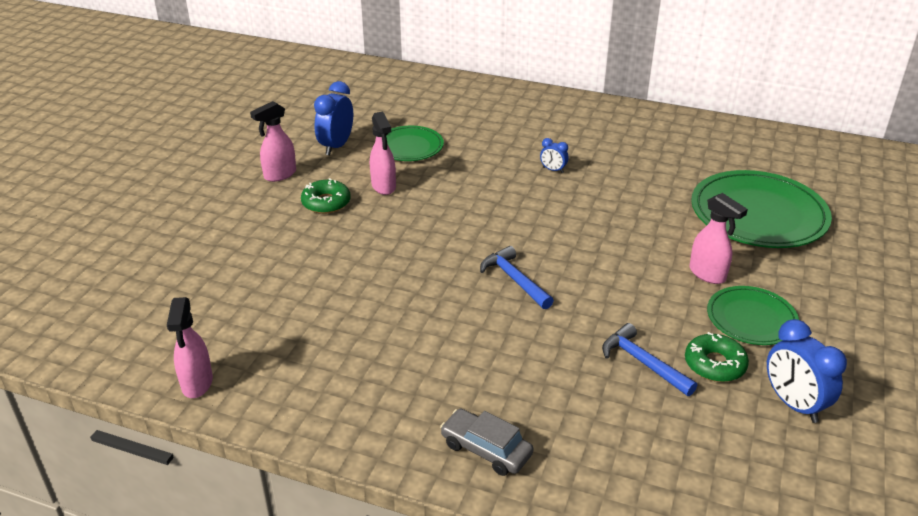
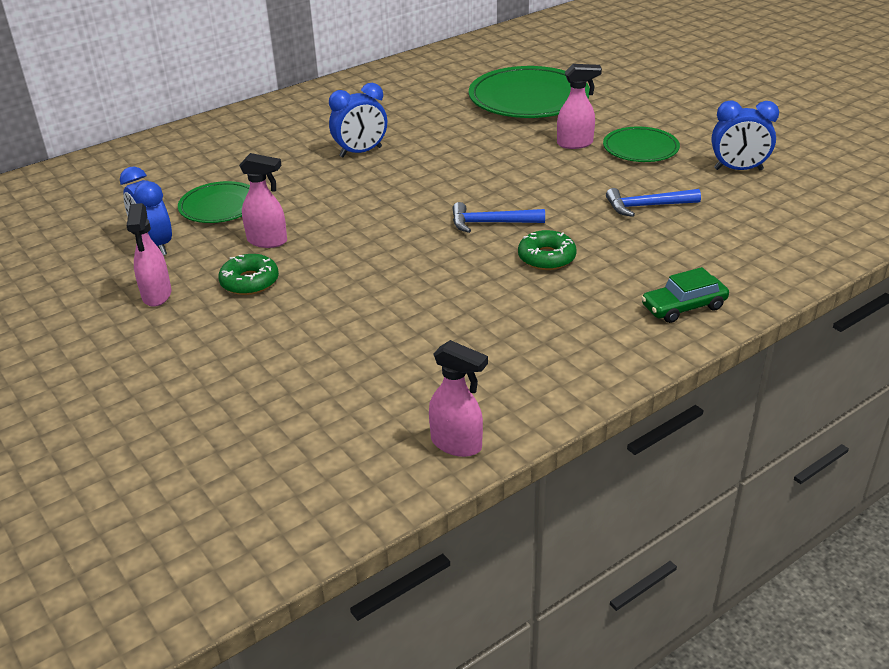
camera: 55 degrees left, 0 degrees up
(486, 449) = (683, 307): grey car -> green car
(553, 170) = (361, 152): blue clock -> blue clock, size x1.94
(714, 364) = (674, 180): green donut -> green donut (546, 257)

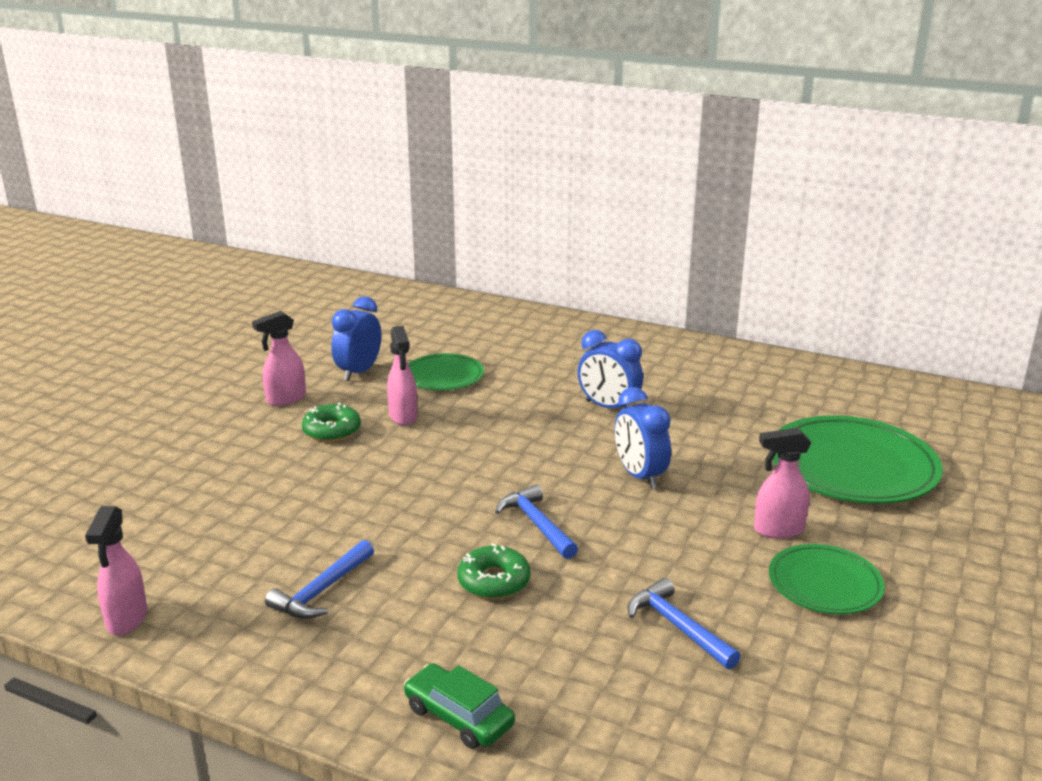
camera: 60 degrees right, 10 degrees down
(498, 335) = (321, 591): none -> blue hammer
(575, 144) = (777, 530): pink spray bottle -> pink spray bottle turned 120 degrees clockwise
(738, 169) = (864, 687): blue clock -> blue clock (639, 476)

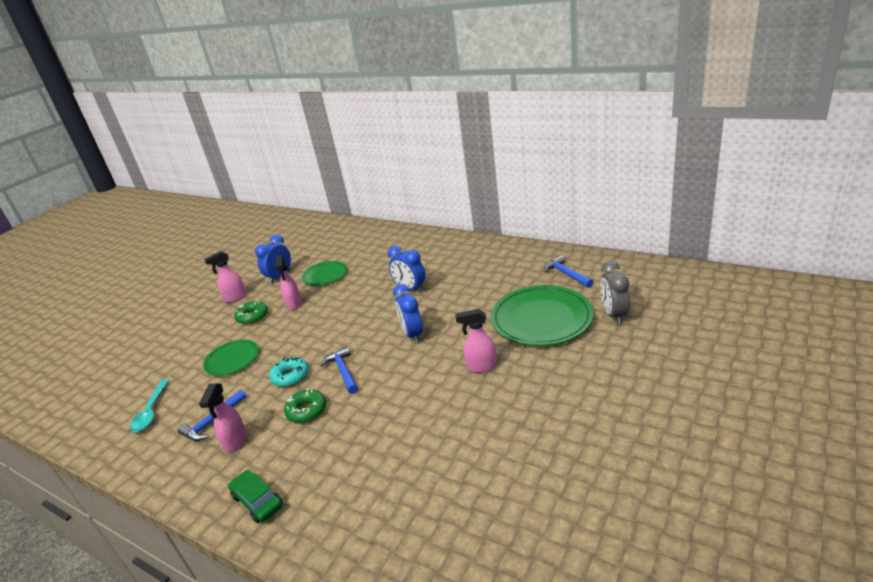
camera: 10 degrees right, 5 degrees up
(126, 619) = (107, 445): pink spray bottle -> pink spray bottle (235, 442)
(193, 569) = (151, 411): none -> turquoise spoon
(442, 527) = (290, 376): none -> turquoise donut
(677, 626) = (399, 436): blue hammer -> blue hammer (566, 274)
(824, 583) = (496, 402): green plate -> green plate (232, 360)
(968, 468) = (614, 314): none -> grey clock

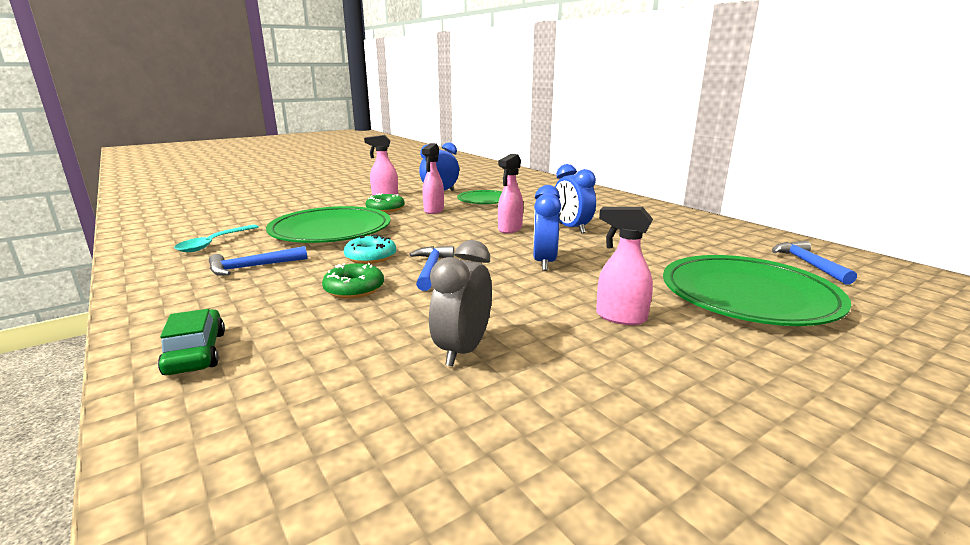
camera: 20 degrees right, 10 degrees down
(232, 360) = (331, 230): green plate -> green plate, size x1.76
(235, 442) = (250, 290): pink spray bottle -> pink spray bottle (509, 229)
(614, 314) = (891, 324): grey clock -> grey clock (463, 350)

